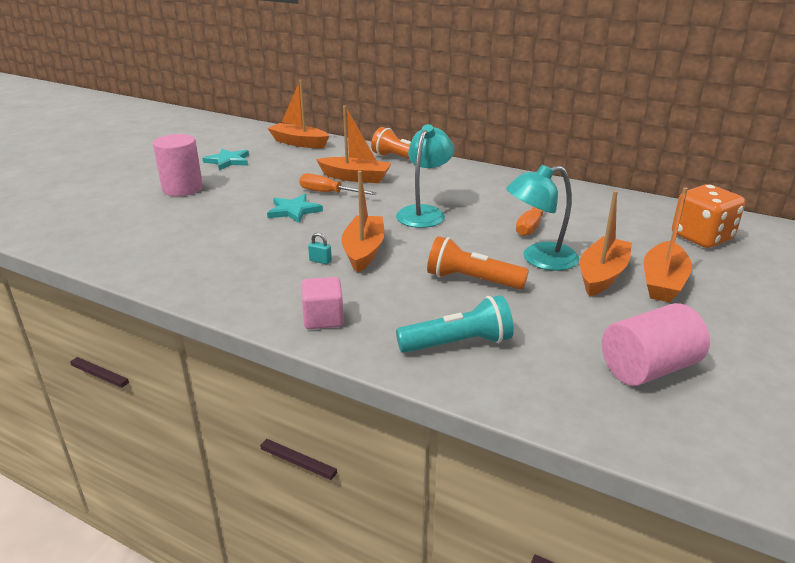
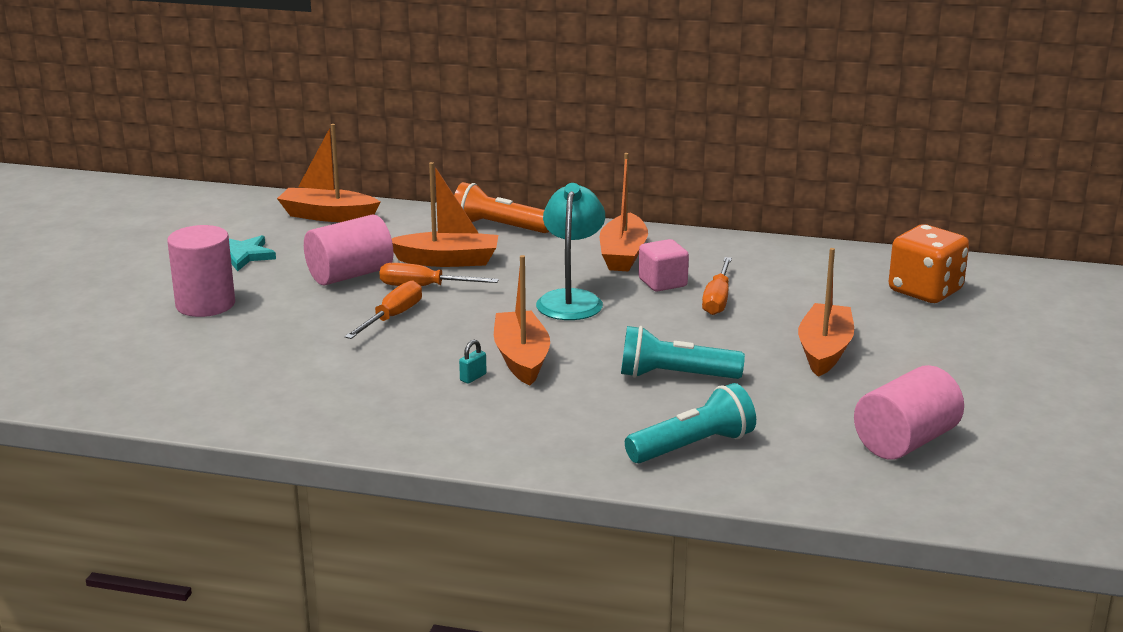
camera: 15 degrees left, 5 degrees down
(286, 180) = (350, 275): none -> pink cylinder
(294, 211) = (392, 317): turquoise star -> orange screwdriver
(320, 261) = (473, 377): turquoise padlock -> turquoise padlock turned 60 degrees counterclockwise
(323, 319) = (521, 442): pink cube -> pink cube (662, 283)
(471, 280) = (674, 376): orange flashlight -> turquoise flashlight
(539, 259) = (744, 341): turquoise lamp -> none
(663, 282) = (895, 349): orange boat -> orange boat (623, 255)

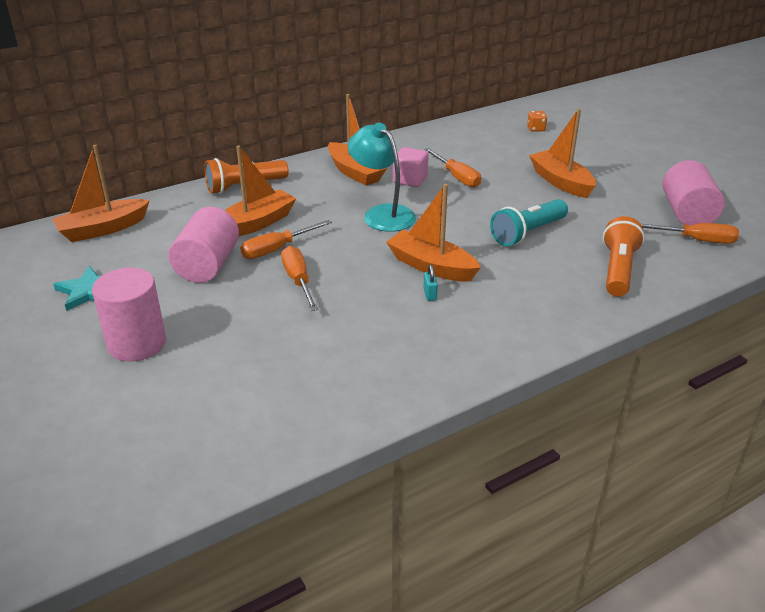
camera: 45 degrees left, 10 degrees up
(693, 446) = (618, 270): turquoise flashlight -> orange flashlight
(849, 467) = (696, 240): none -> orange screwdriver
(925, 291) = (536, 129): orange dice -> orange dice, size x0.43

